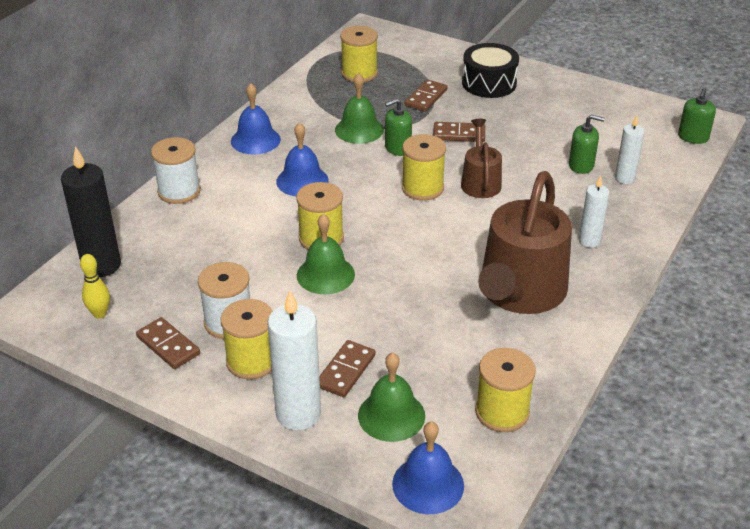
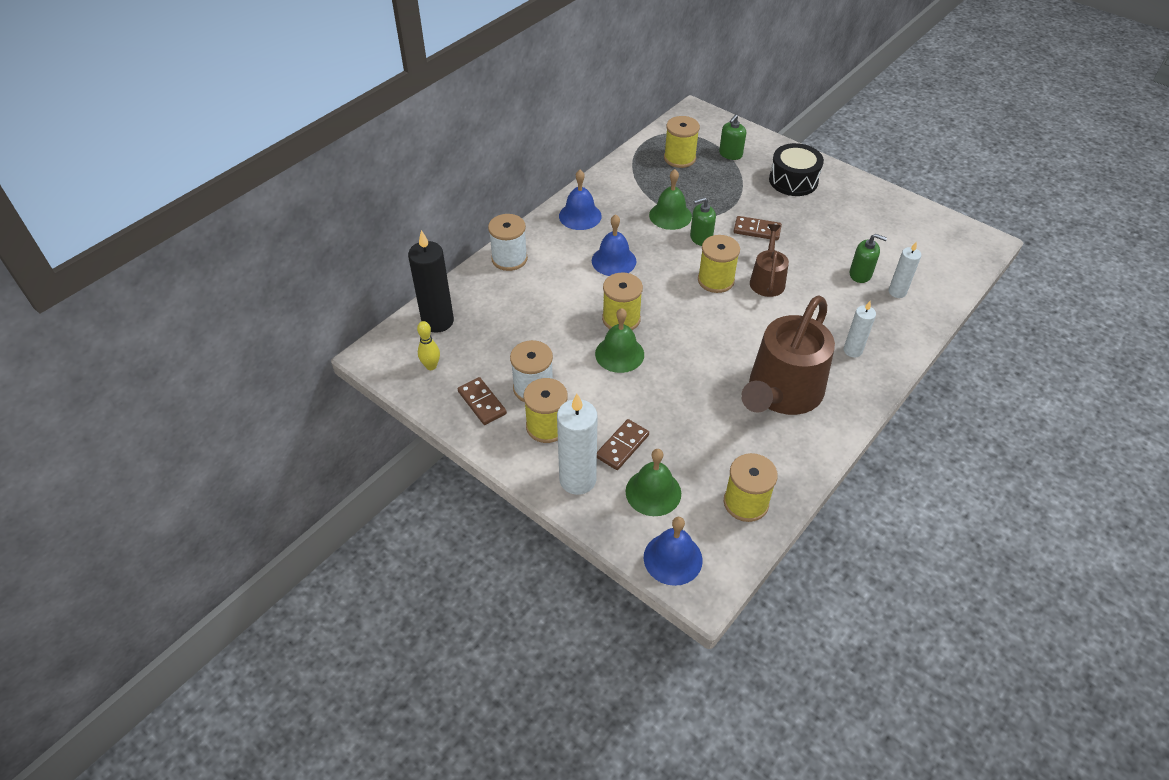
camera: 10 degrees right, 10 degrees up
(426, 98) = (734, 189): brown domino -> none
(693, 137) = (969, 257): green soap dispenser -> green soap dispenser (730, 154)

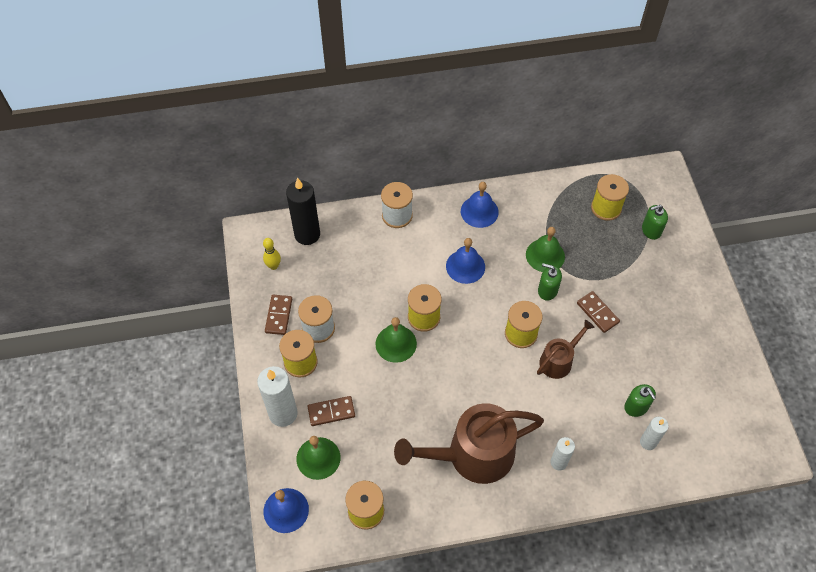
camera: 40 degrees right, 10 degrees up
(793, 180) = (676, 288): black drum -> none

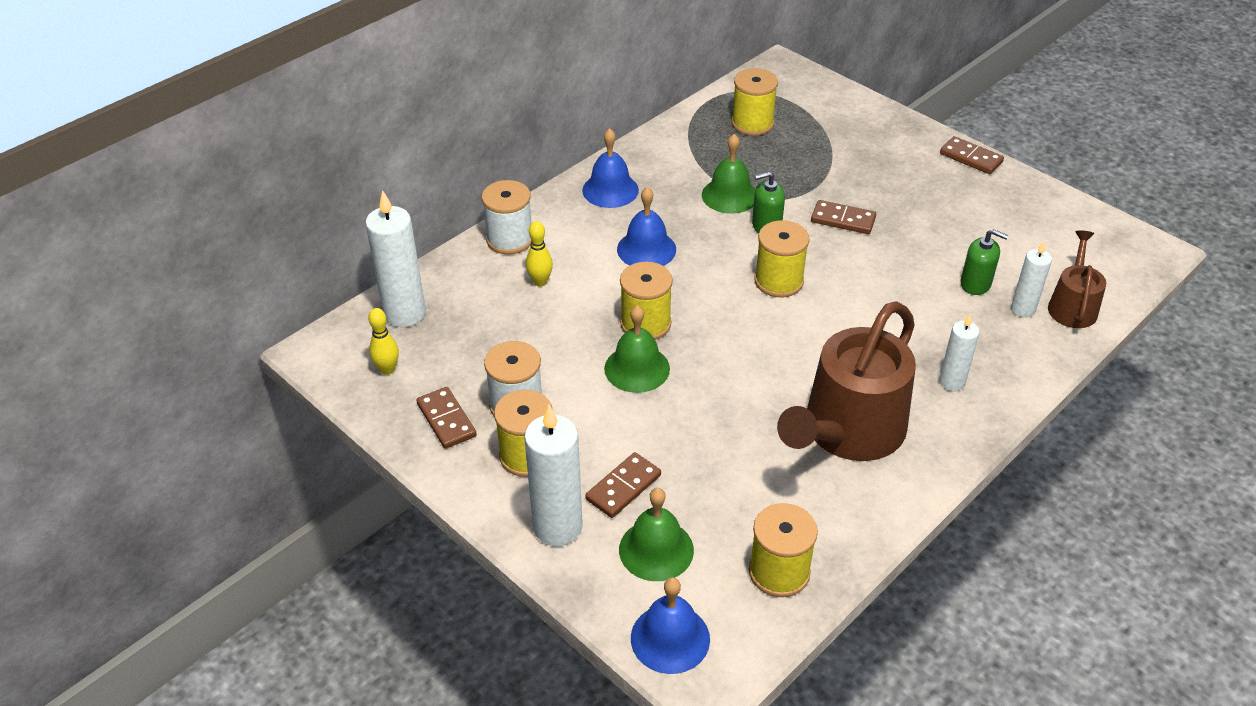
camera: 35 degrees left, 15 degrees down
(307, 234) = (404, 313): black candle -> white candle
(390, 255) = (540, 282): none -> yellow bowling pin
(558, 361) = (848, 285): brown watering can -> brown watering can (1072, 306)
(651, 230) = (821, 121): green soap dispenser -> none
(723, 314) = (970, 158): none -> brown domino

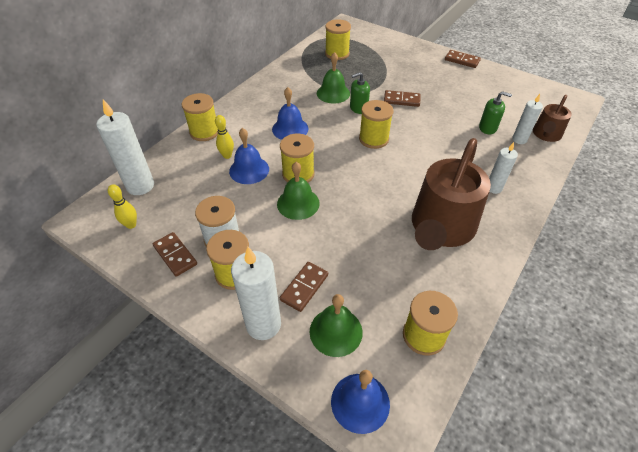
camera: 10 degrees left, 5 degrees up
(510, 239) = (204, 132): white spool -> yellow spool
(610, 190) = (262, 97): blue bell -> blue bell (249, 170)
(1072, 306) = (546, 134): brown watering can -> brown watering can turned 150 degrees counterclockwise

